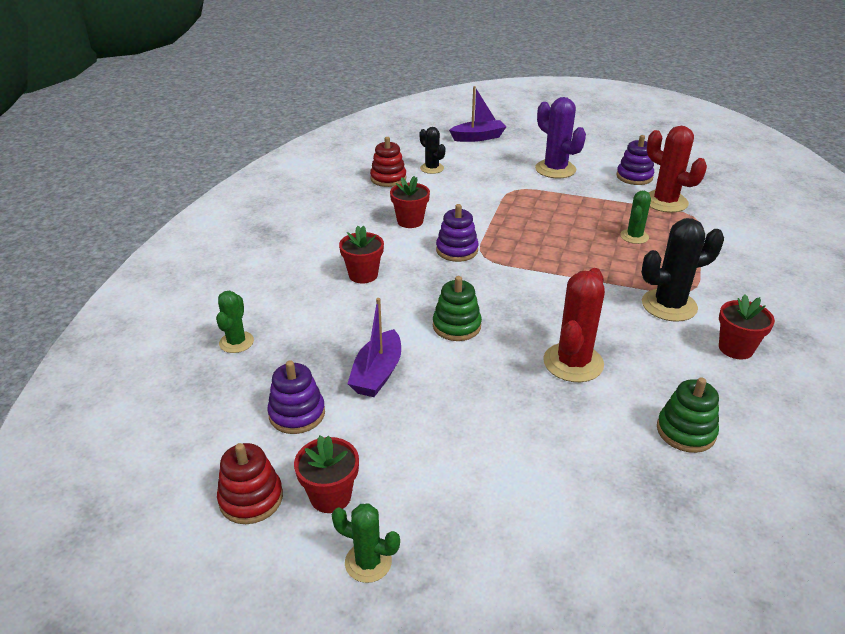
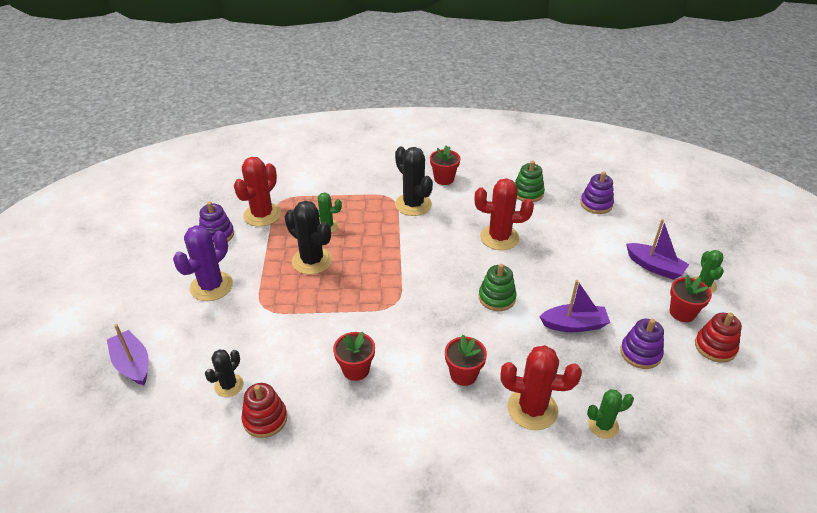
camera: 110 degrees left, 5 degrees up
(292, 304) = (532, 409): none -> red cactus
(440, 515) = (654, 267): none -> purple boat
(457, 250) = (393, 322): purple stacking toy -> purple stacking toy (596, 204)
(574, 220) = (312, 261): none -> black cactus

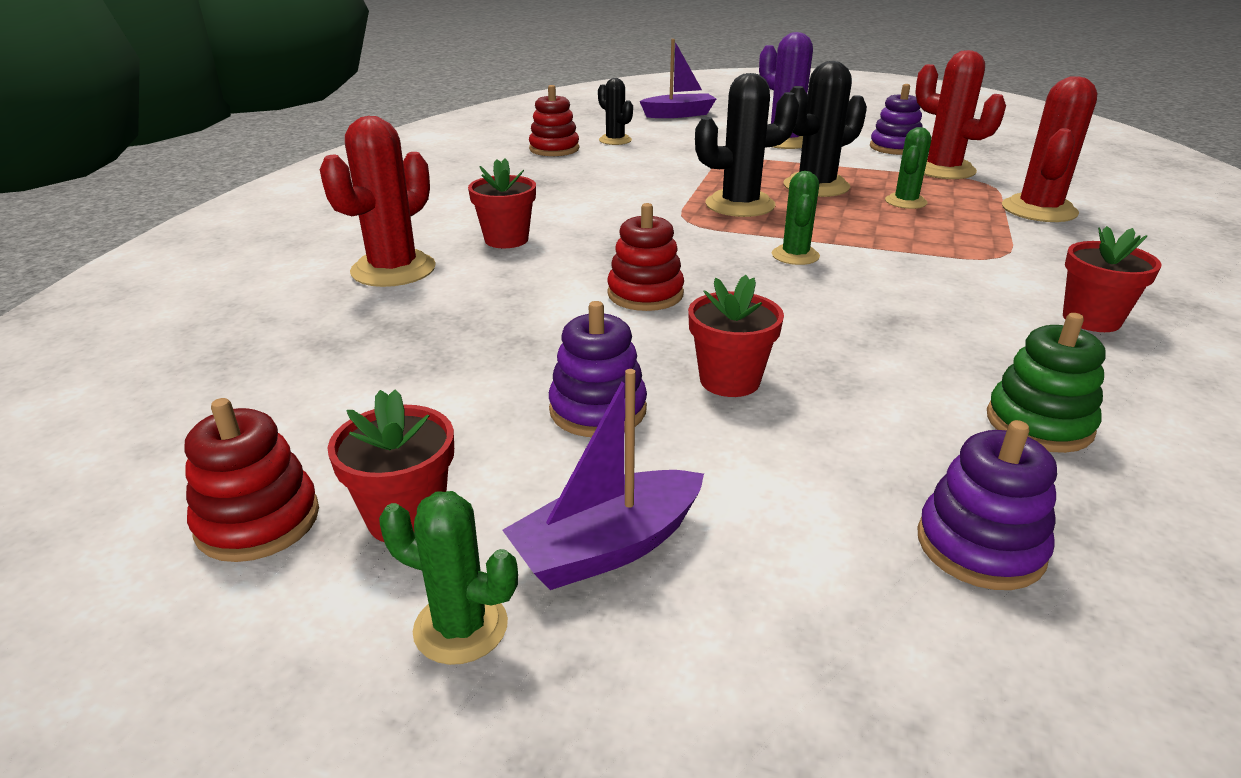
camera: 110 degrees right, 10 degrees down
(356, 369) = (581, 187): red flower pot -> red flower pot (729, 380)
(413, 204) = (973, 271): black cactus -> black cactus (740, 205)
(497, 298) = (645, 294): green stacking toy -> red stacking toy
(499, 237) = (833, 336): red cactus -> red cactus (1039, 210)
(574, 325) = (514, 349): purple boat -> none
(603, 425) = (294, 312): green cactus -> green cactus (795, 255)
(640, 353) = (370, 400): purple stacking toy -> purple stacking toy (598, 410)

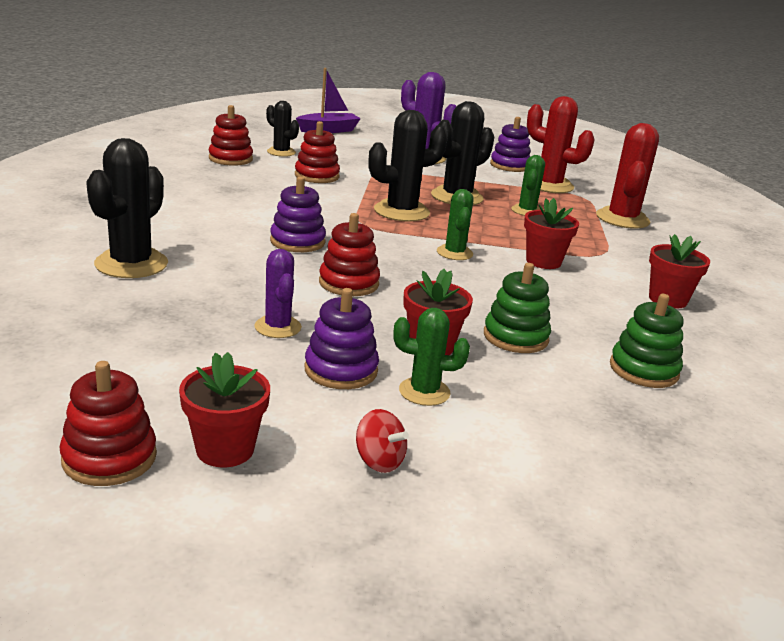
camera: 15 degrees left, 5 degrees down
(393, 270) = (131, 264): red cactus -> black cactus
(461, 627) = (294, 516): green cactus -> green cactus (424, 392)
(506, 240) = (219, 239): red flower pot -> red flower pot (543, 261)
(536, 350) = (278, 327): none -> purple cactus
(607, 547) = (379, 461): purple boat -> red spinning top
(648, 165) = (317, 176): none -> red stacking toy
(853, 369) = (515, 337): none -> green stacking toy
(980, 546) = (619, 447): purple stacking toy -> purple stacking toy (297, 242)

